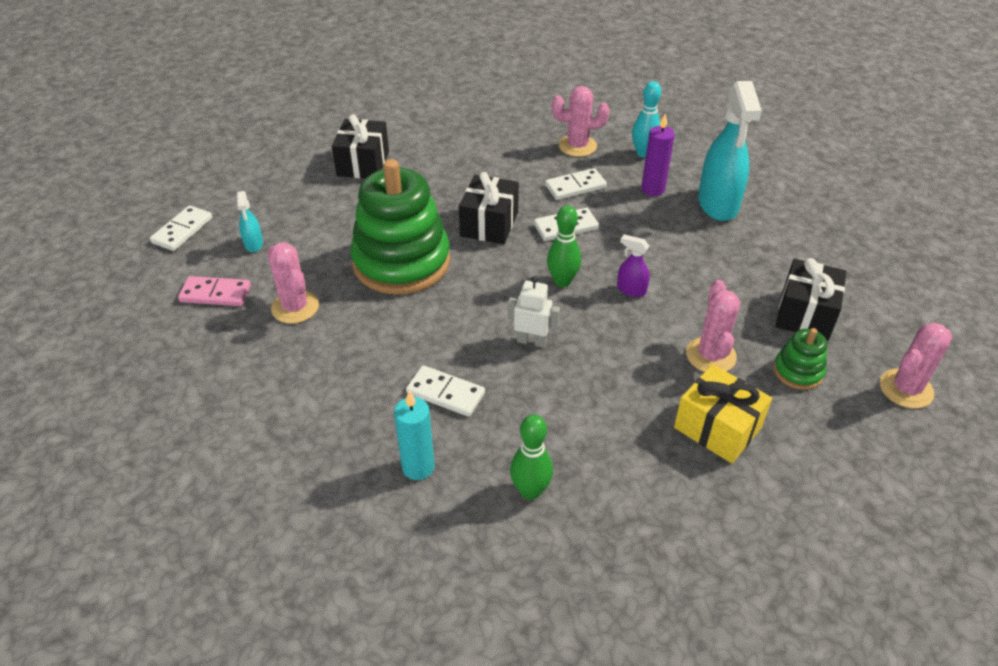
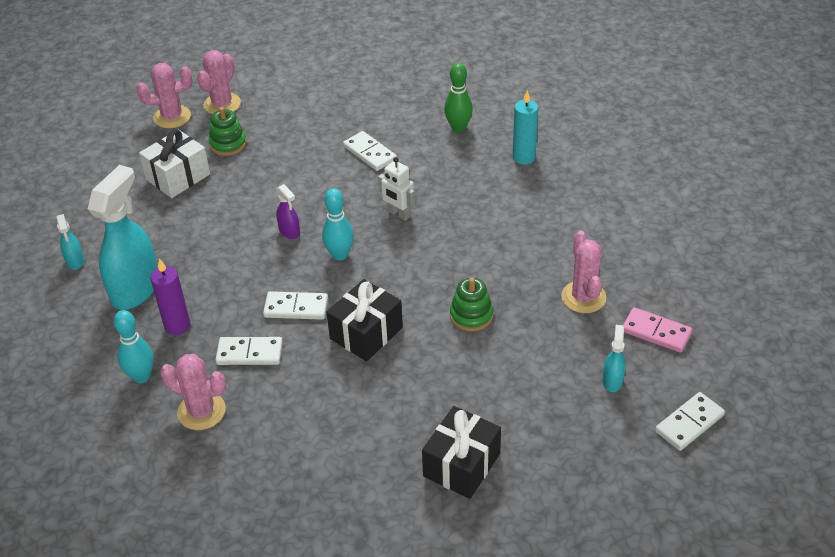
camera: 155 degrees left, 0 degrees up
(401, 262) = (471, 315): green stacking toy -> green stacking toy, size x0.44
(445, 393) = (484, 195): white domino -> white domino (370, 153)
(562, 281) = (340, 255): green bowling pin -> turquoise bowling pin
(710, 355) = (276, 169): pink cactus -> pink cactus (222, 104)
(717, 428) = (315, 128): yellow gift -> none
(797, 211) = (75, 261): none -> turquoise spray bottle
(805, 314) = (178, 177): black gift -> white gift

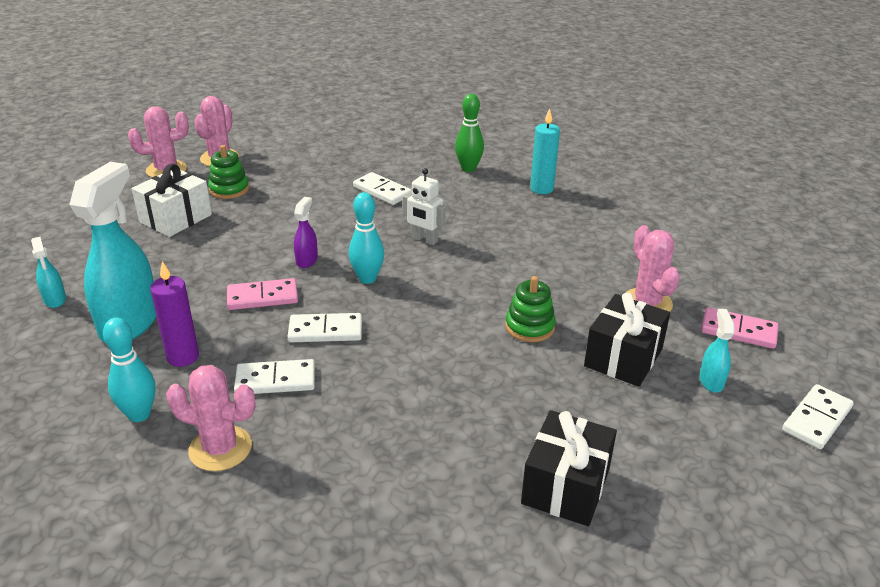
camera: 10 degrees left, 10 degrees down
(247, 269) = (262, 297): none -> pink domino
(289, 232) = (307, 260): purple spray bottle -> purple spray bottle turned 120 degrees counterclockwise
(366, 333) = (413, 351): black gift -> black gift (623, 357)

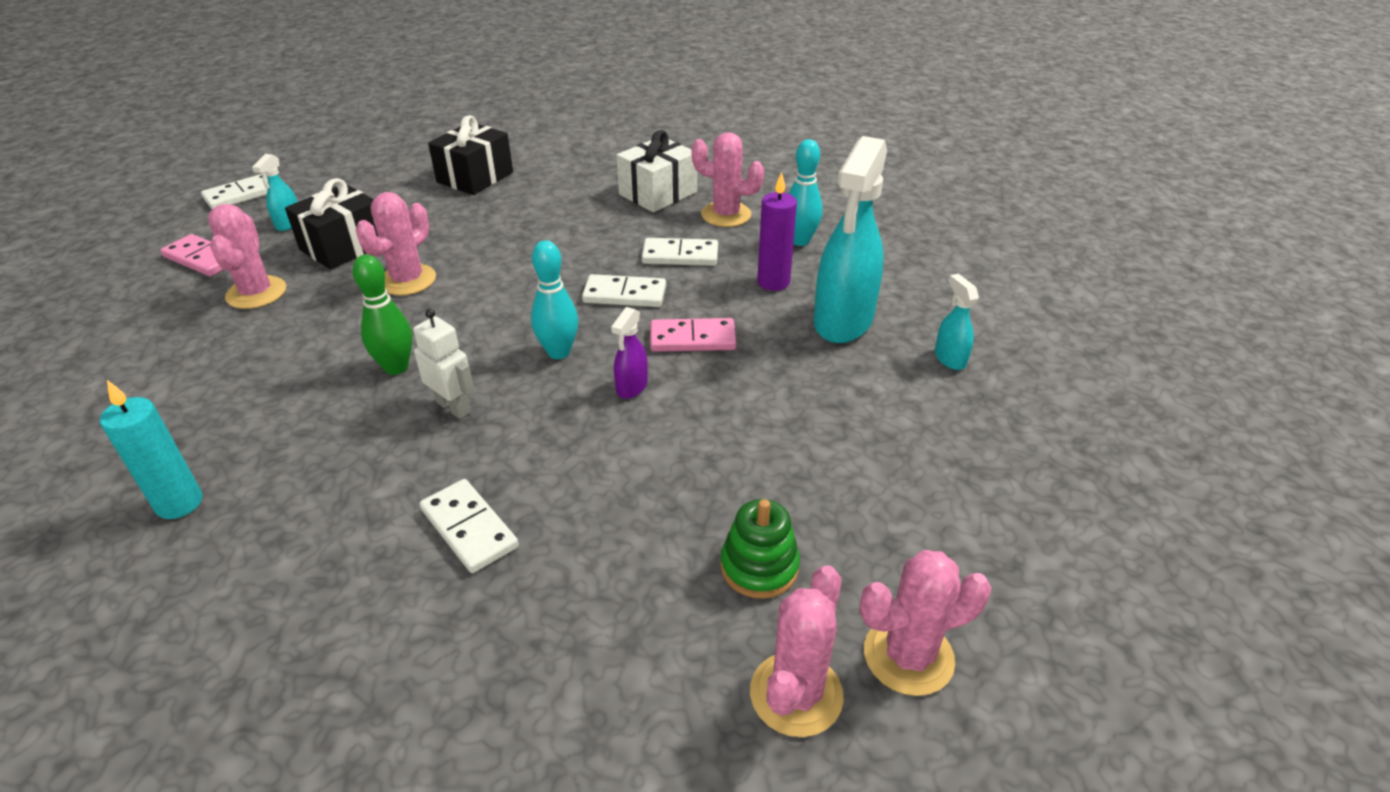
camera: 170 degrees left, 5 degrees up
(175, 218) = (841, 493): white gift -> white gift (658, 193)
(468, 169) = (262, 584): green bowling pin -> green bowling pin (396, 367)
(529, 327) = (407, 280): green stacking toy -> pink cactus

